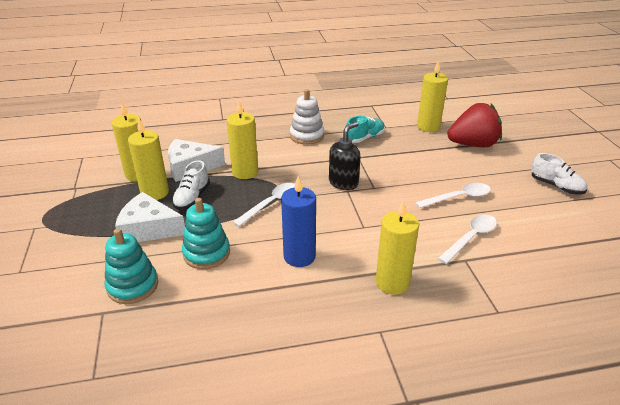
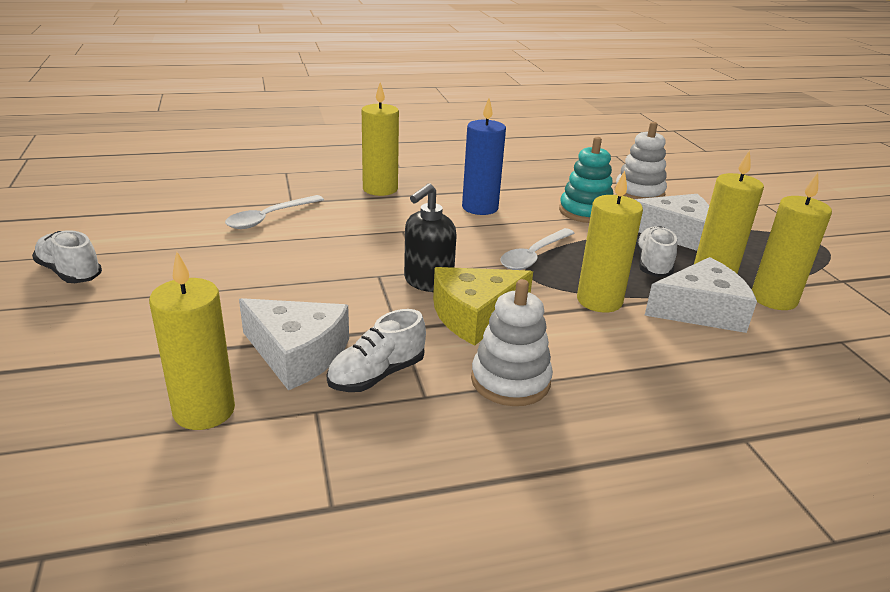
camera: 175 degrees right, 5 degrees down
(133, 286) = (639, 193): turquoise stacking toy -> white stacking toy
(318, 163) = (475, 315): none -> yellow cheese
(364, 138) = (377, 375): turquoise shoe -> white shoe
(402, 145) = (297, 354): none -> white cheese
(458, 198) = (251, 259): white spoon -> none
(473, 145) = (136, 355): red strawberry -> none

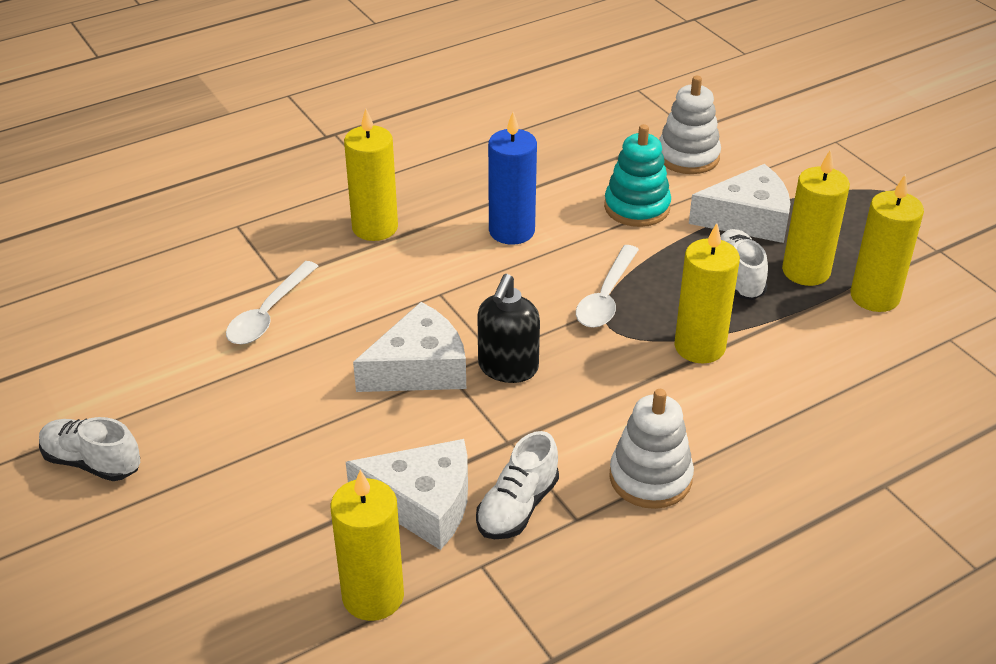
camera: 15 degrees left, 10 degrees up
(475, 315) = (580, 402): yellow cheese -> none
(700, 310) = (806, 333): white cheese -> white cheese (419, 368)

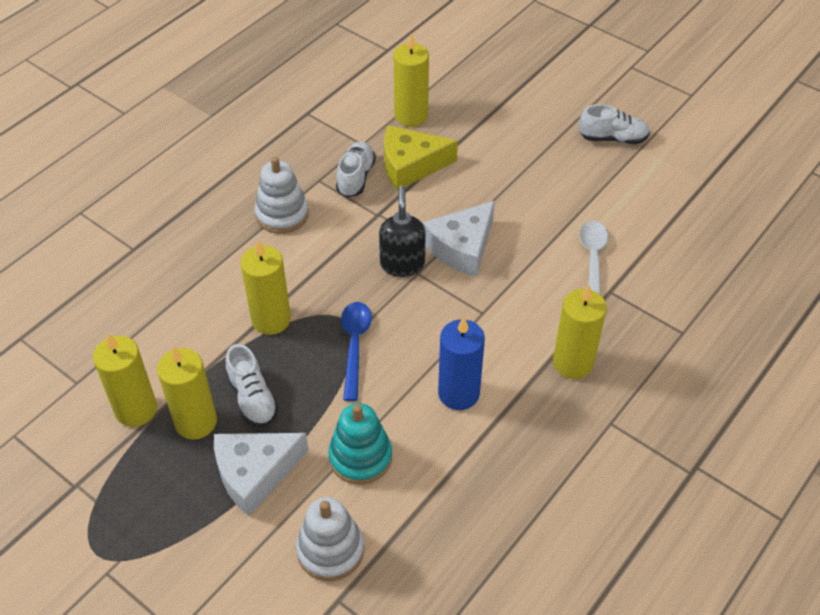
camera: 160 degrees right, 10 degrees up
(423, 503) = (411, 165): white cheese -> yellow cheese
(606, 297) = (354, 346): white spoon -> blue spoon

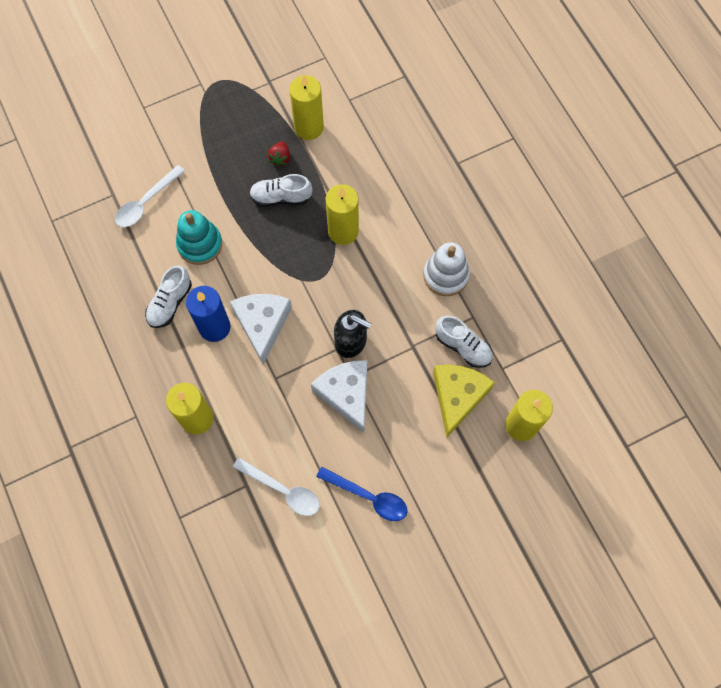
camera: 115 degrees right, 20 degrees up
(196, 422) = (280, 158): yellow candle -> red strawberry
(255, 473) = (222, 179): white cheese -> white cheese (262, 324)
(330, 550) = (146, 202): white stacking toy -> white spoon
(354, 346) = (291, 277): blue spoon -> blue spoon (368, 497)
(612, 138) = (413, 593): white shoe -> white shoe (170, 303)

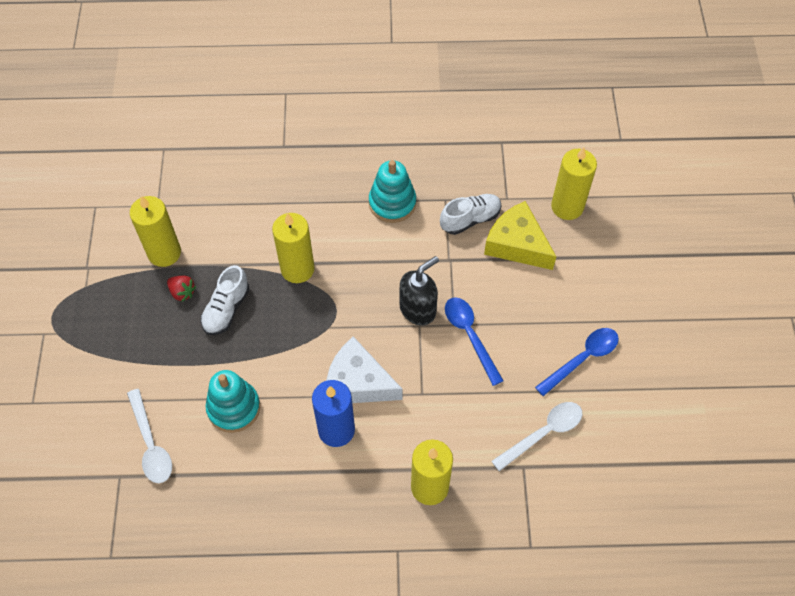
camera: 65 degrees left, 10 degrees down
(170, 303) = (285, 464): white shoe -> none
(346, 394) = (470, 336): white cheese -> blue spoon
(446, 275) = (392, 203): white stacking toy -> turquoise stacking toy

